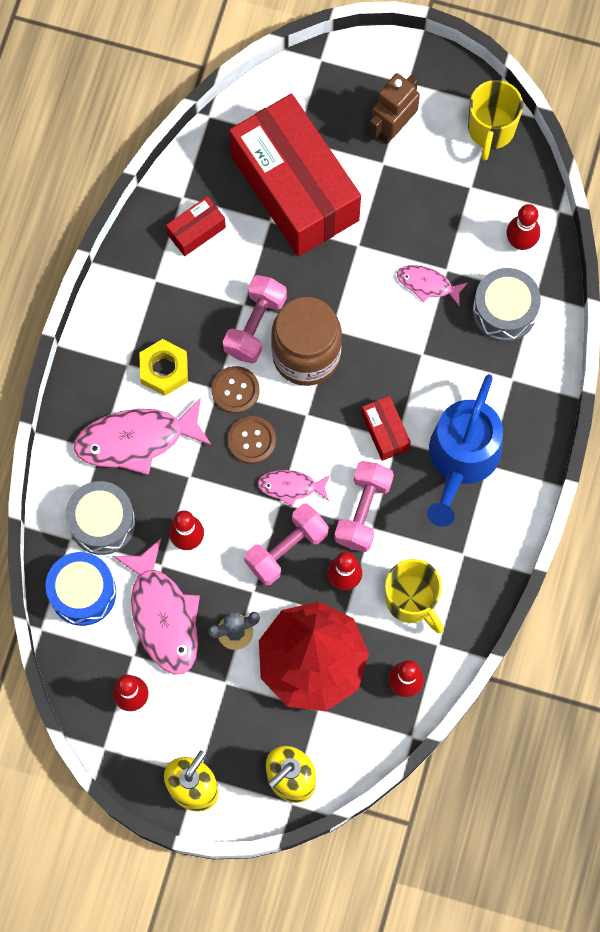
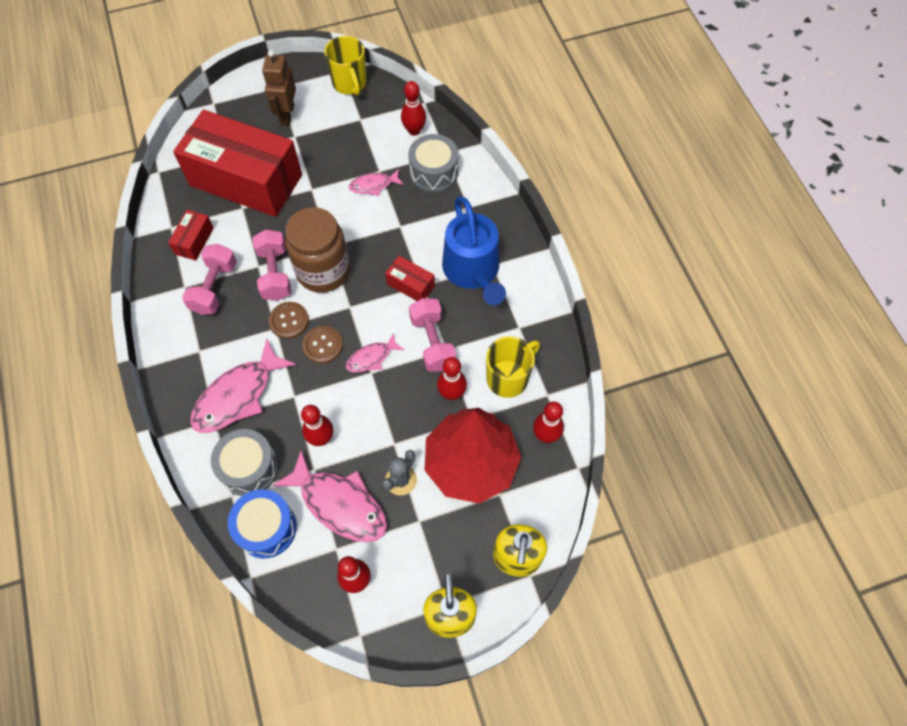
camera: 35 degrees left, 10 degrees down
(164, 370) = (228, 338): yellow nut -> none
(286, 549) = (397, 400): pink dumbbell -> pink dumbbell (214, 288)
(411, 600) = (508, 378): yellow mug -> yellow mug turned 60 degrees counterclockwise

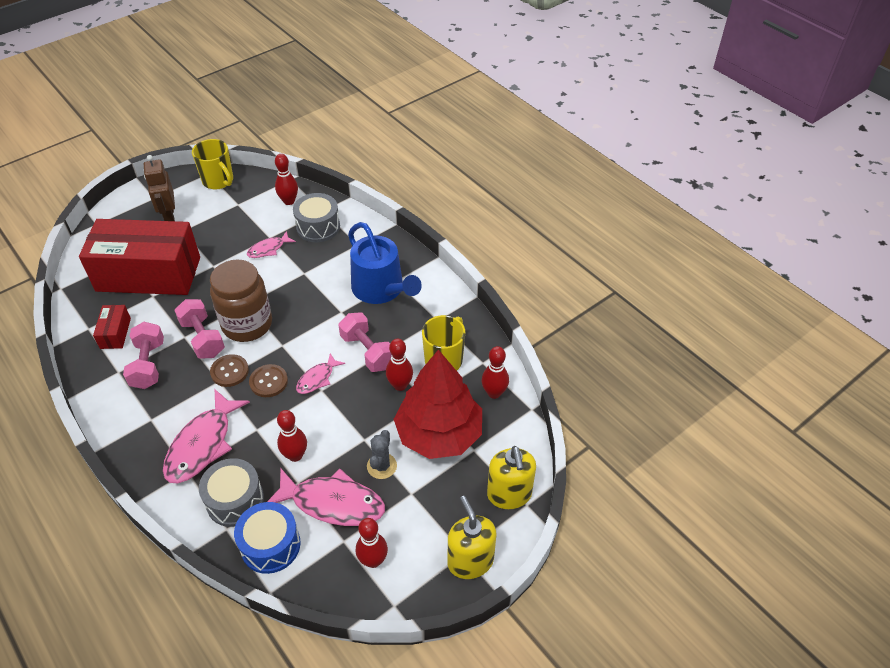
camera: 20 degrees left, 15 degrees down
(410, 285) = (331, 314): red box -> none

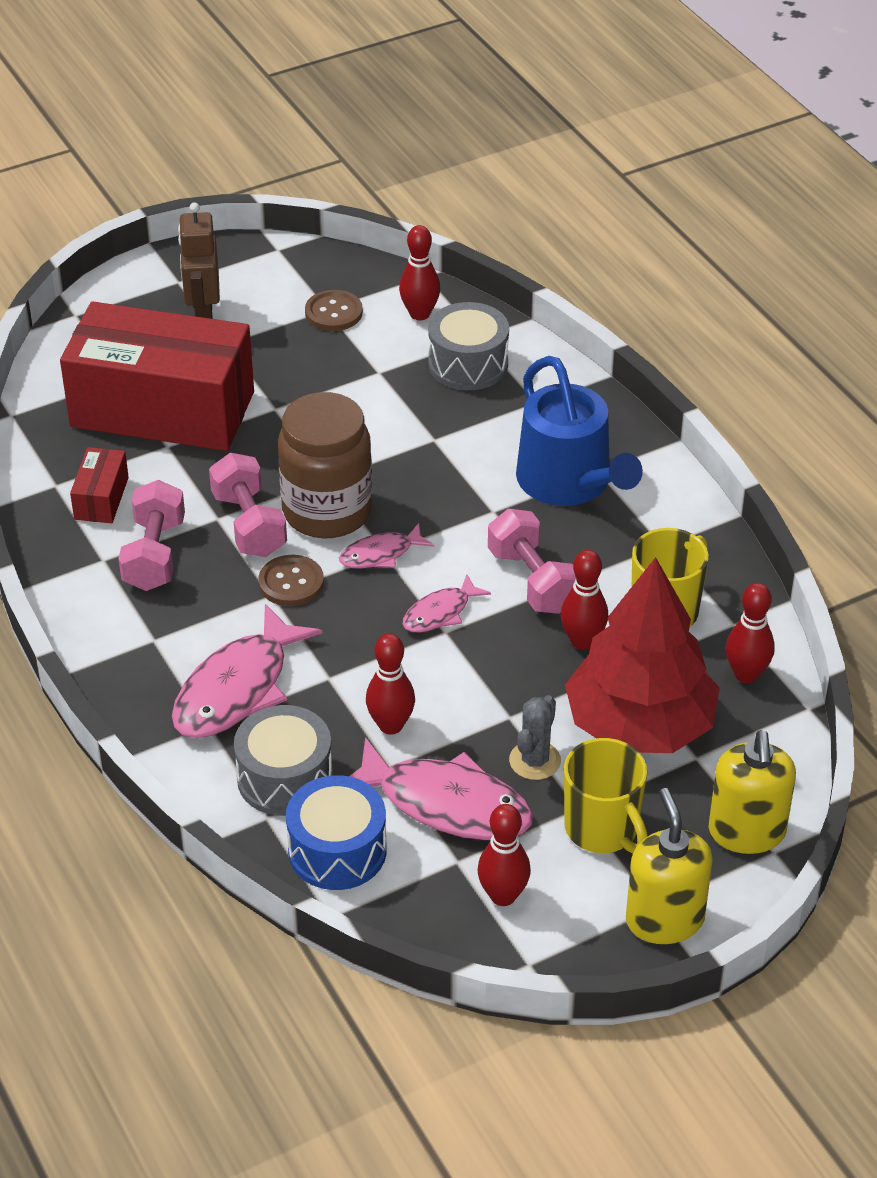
camera: 10 degrees right, 5 degrees down
(218, 181) = (295, 264): yellow mug -> yellow mug (602, 829)
(268, 249) = (375, 392): pink fish -> pink fish (380, 554)
(268, 381) = (356, 607): brown button -> brown button (333, 312)

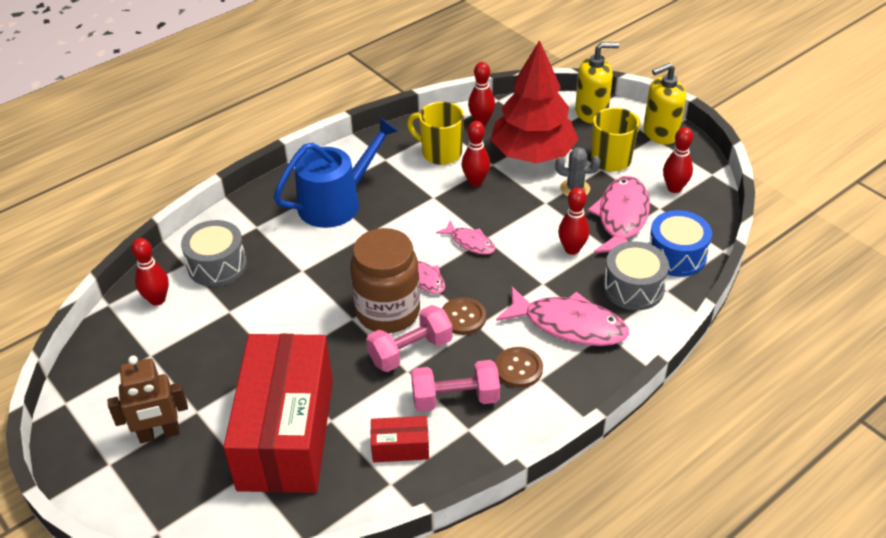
camera: 100 degrees left, 0 degrees up
(333, 312) = (155, 350): brown button -> brown button (518, 368)
(532, 581) = (430, 207): pink dumbbell -> none

